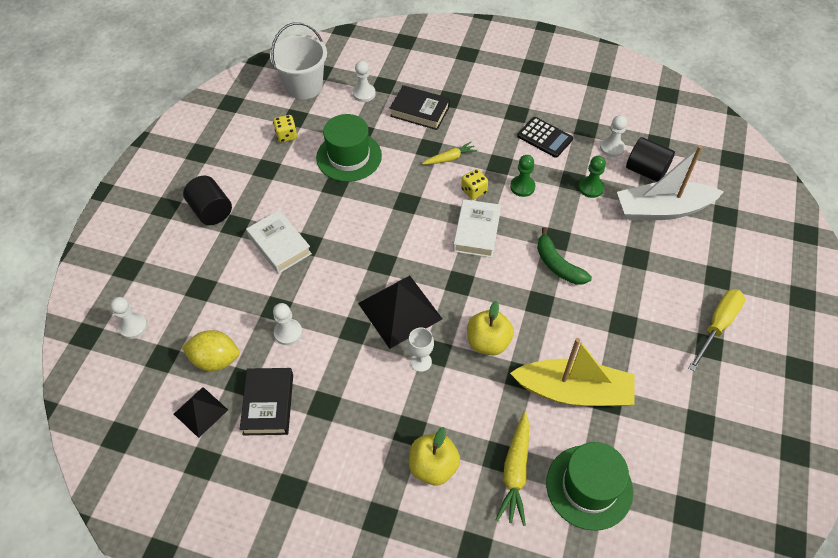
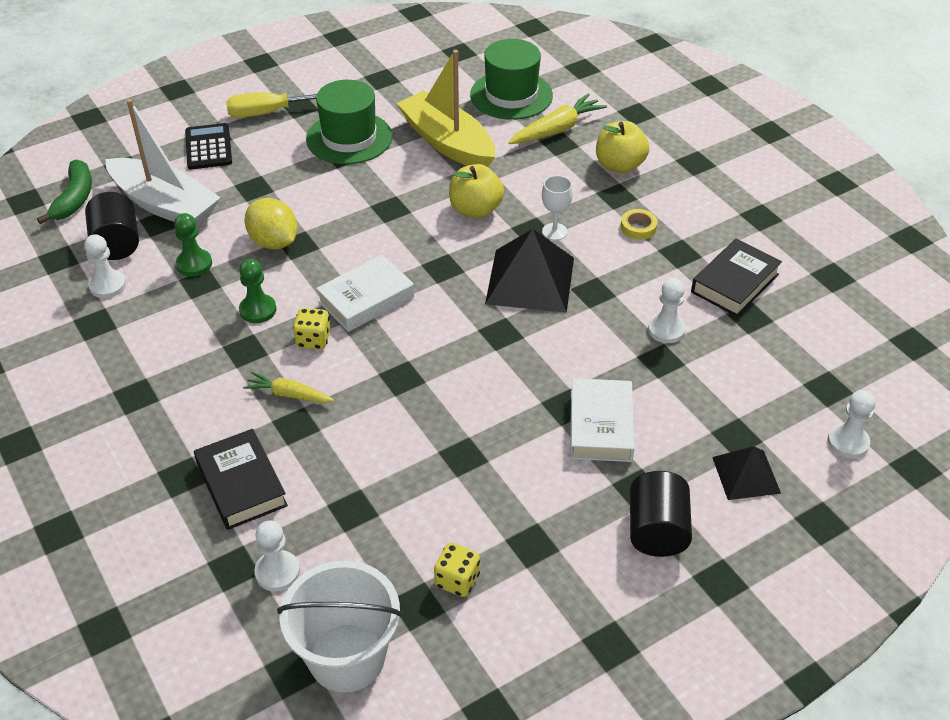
camera: 140 degrees left, 10 degrees down
(201, 411) = (810, 315): black pyramid -> black pyramid (746, 475)
(215, 359) = (765, 351): yellow lemon -> yellow lemon (274, 242)
(349, 156) = (405, 484): green hat -> green hat (349, 138)
(369, 408) = (638, 227): none -> yellow tape
(544, 137) = (153, 344): black calculator -> black calculator (208, 147)
(558, 265) = (330, 224): green banana -> green banana (74, 199)

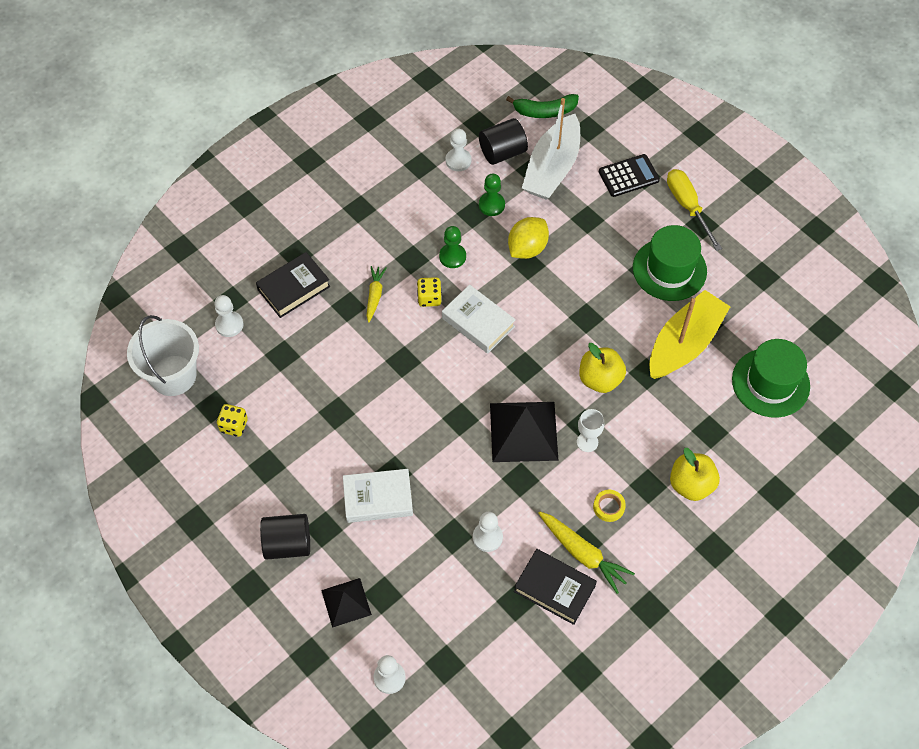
camera: 80 degrees right, 15 degrees up
(557, 129) = (730, 427): yellow carrot -> yellow carrot (583, 554)

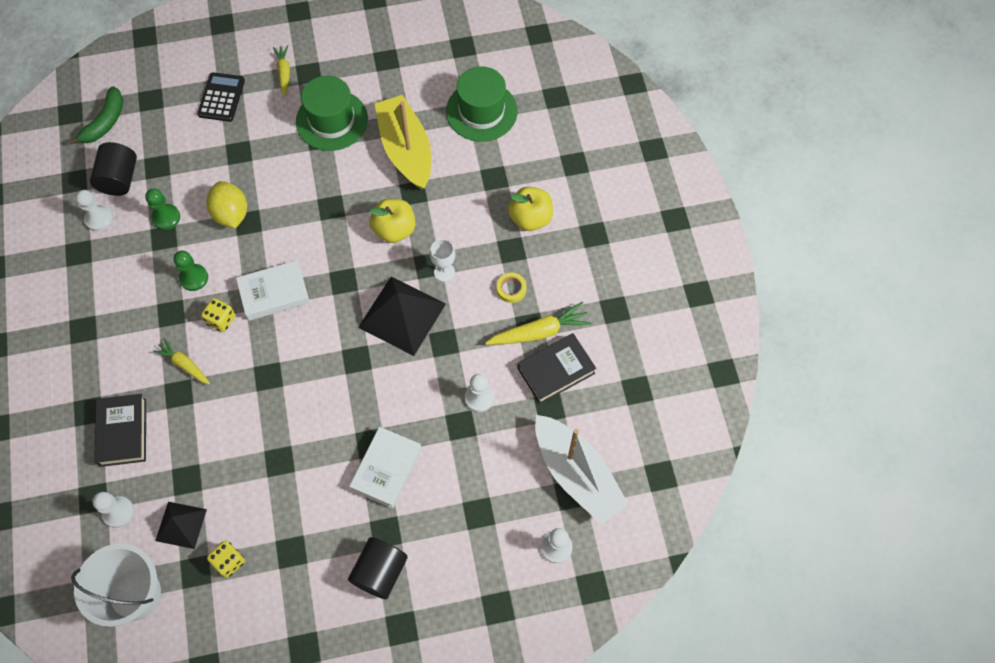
camera: 60 degrees left, 5 degrees up
(346, 602) = (466, 548): black pyramid -> black pyramid (181, 525)
(552, 168) = (167, 149): white boat -> white boat (577, 474)
(687, 206) = (284, 73): yellow screwdriver -> yellow carrot

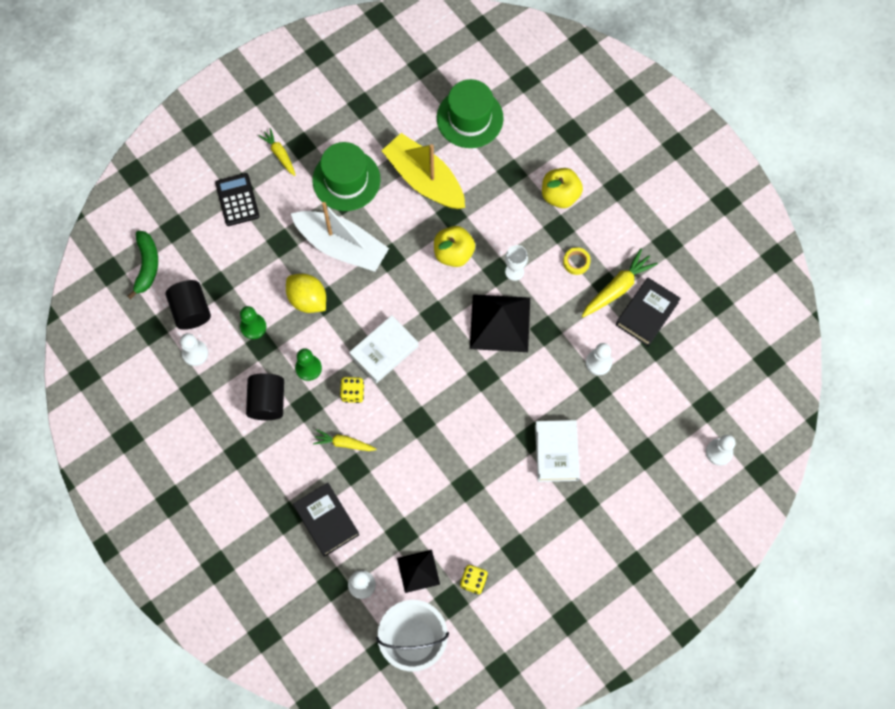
camera: 25 degrees left, 5 degrees up
(380, 572) = (595, 533): black cylinder -> black cylinder (267, 402)
(577, 474) = (705, 389): white boat -> white boat (342, 246)

